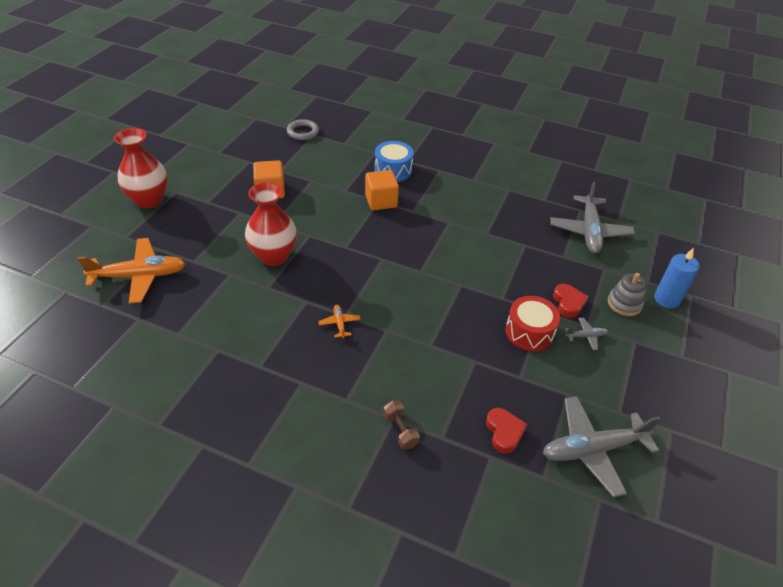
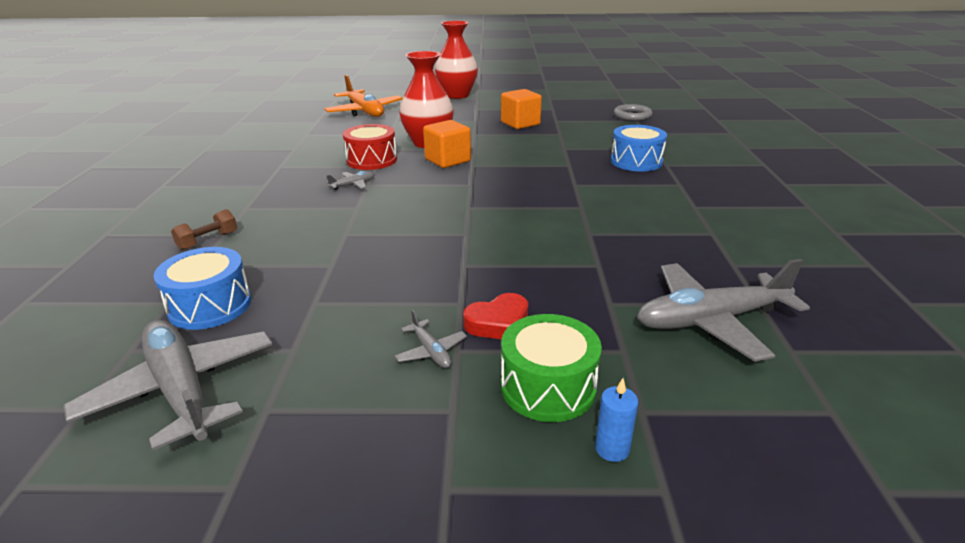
camera: 70 degrees right, 15 degrees down
(339, 323) = (353, 185): orange plane -> grey plane
(381, 201) = (570, 166): orange cube -> orange cube (448, 160)
(504, 432) = (210, 306): red heart -> blue drum
(529, 332) = (408, 297): red drum -> red drum (372, 160)
(624, 303) = (548, 387): grey stacking toy -> green drum
(666, 299) = (612, 449): blue candle -> blue candle, size x0.57

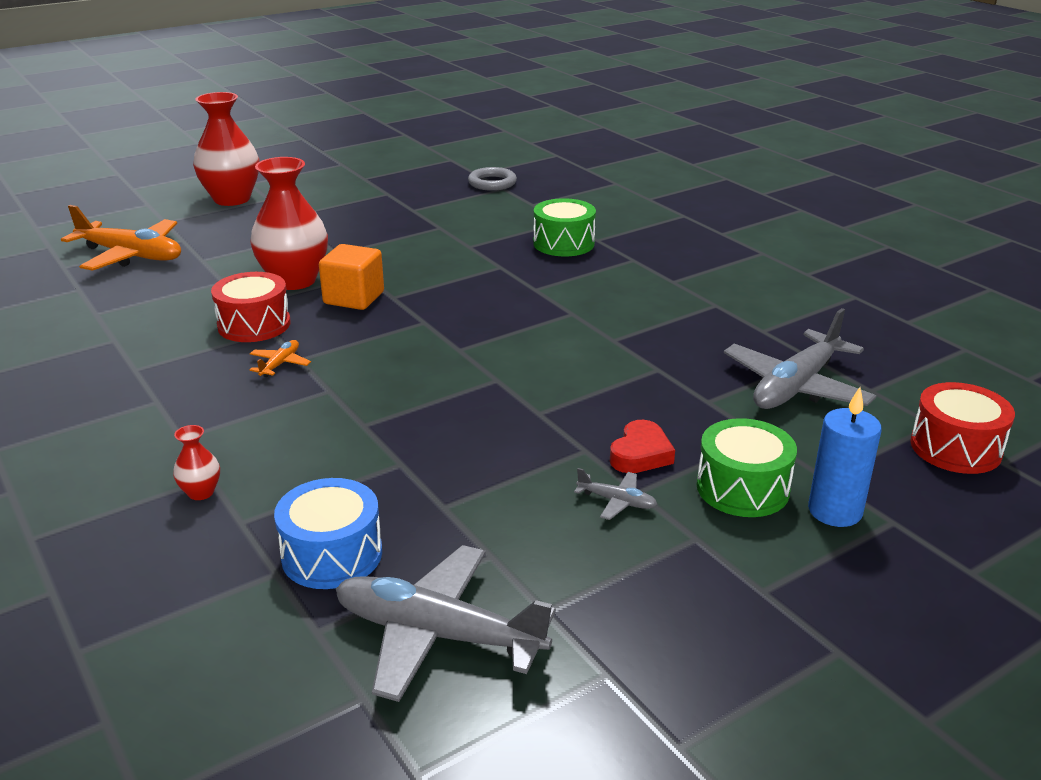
camera: 35 degrees left, 0 degrees up
(208, 241) = (201, 492): brown dumbbell -> red vase
(353, 185) = (280, 364): grey plane -> orange plane
(520, 123) = (375, 224): orange cube -> none
(612, 449) = (835, 511): blue candle -> blue candle, size x1.76
(636, 161) = (563, 243): blue drum -> green drum
(834, 447) = (955, 448): none -> red drum

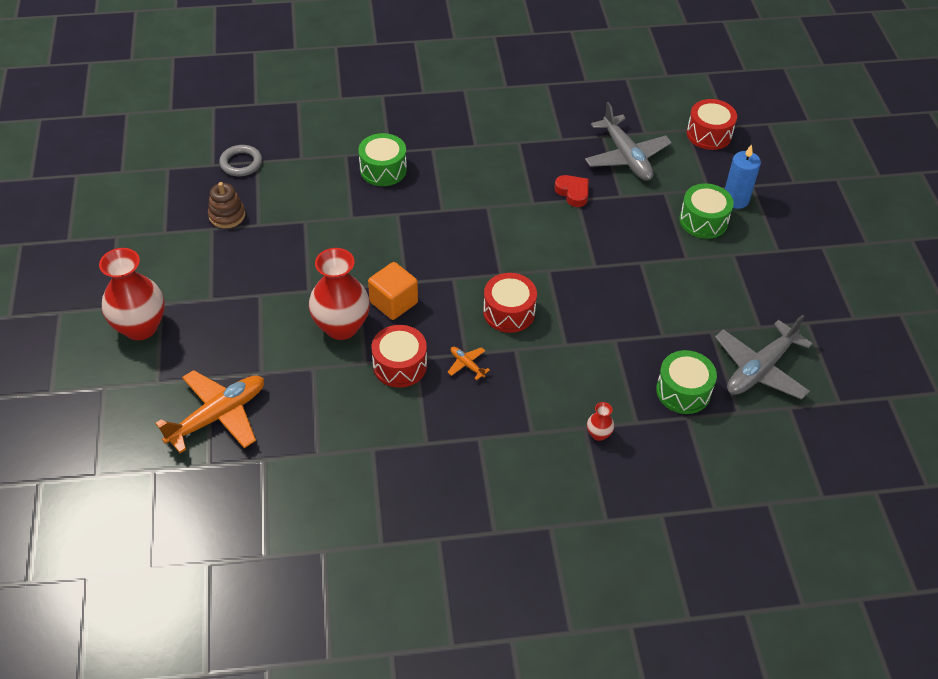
camera: 65 degrees left, 20 degrees up
(332, 554) = (683, 391): blue drum -> green drum
(393, 370) = (509, 312): none -> red drum
(412, 195) = (227, 215): none -> brown stacking toy
(617, 501) = (691, 269): grey plane -> none
(640, 454) = (656, 243): red heart -> red heart (573, 193)

